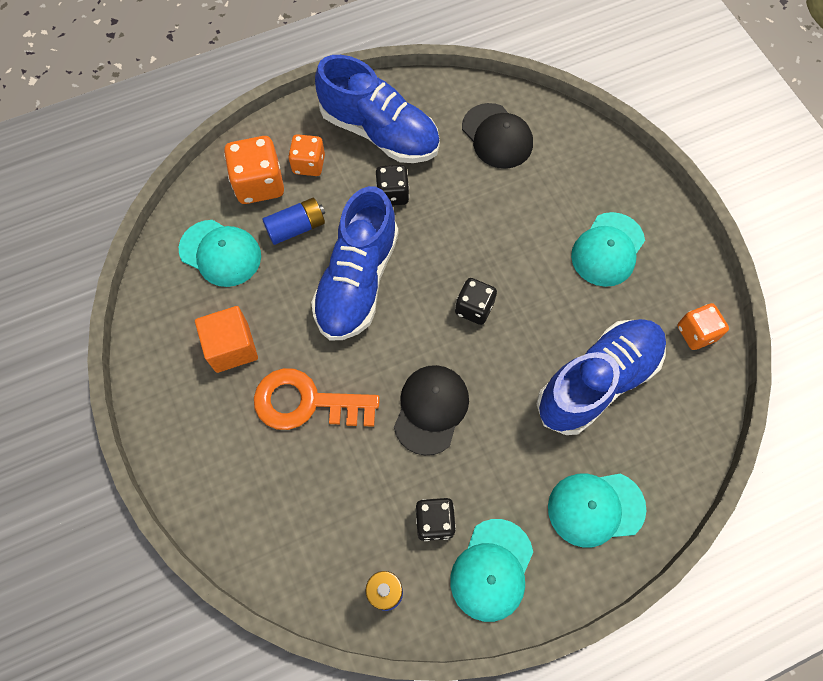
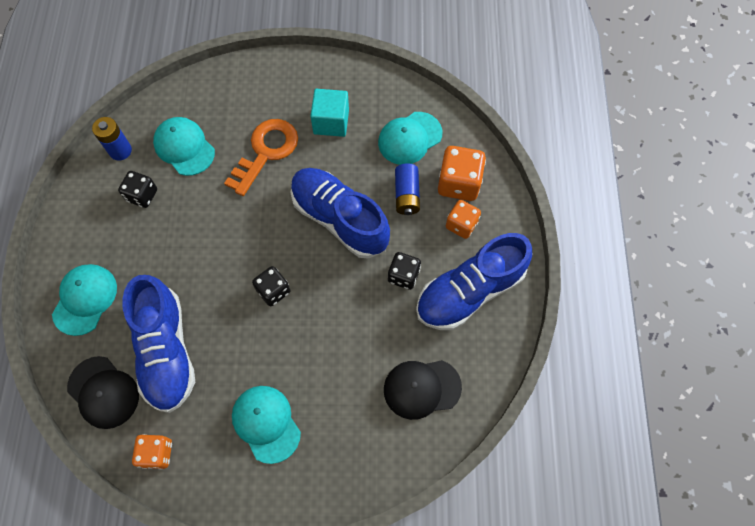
camera: 115 degrees right, 0 degrees up
(232, 347) = (331, 122): orange cube -> turquoise cube
(431, 409) = (215, 226): black cap -> black cap (103, 392)
(492, 569) = (92, 215): turquoise cap -> turquoise cap (184, 147)

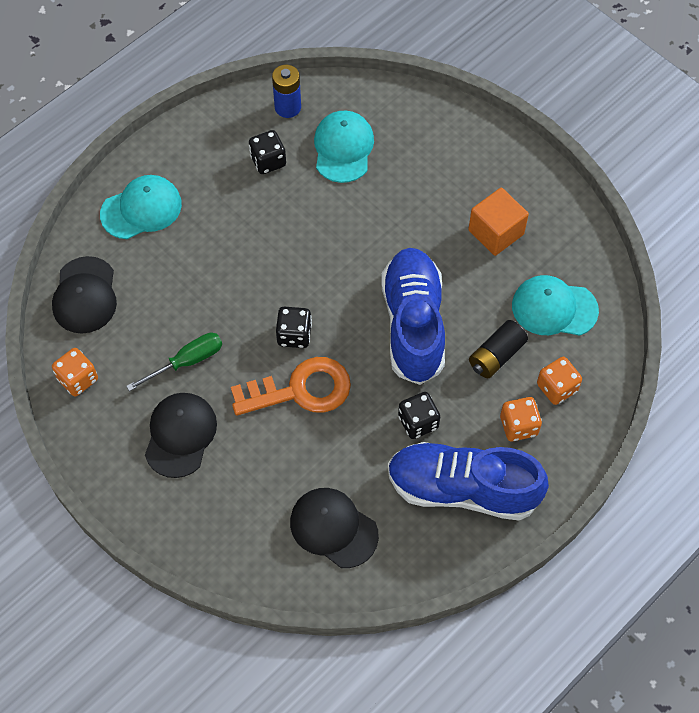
camera: 45 degrees right, 5 degrees down
(166, 351) = (162, 306): blue shoe -> none
(221, 371) = (187, 361): none -> green screwdriver
(266, 152) = (409, 210): orange key -> orange key (300, 390)
(266, 423) = (180, 435): turquoise cap -> black cap
(331, 122) = (496, 232): turquoise cube -> orange cube
(406, 195) = (496, 356): blue battery -> black battery
(459, 183) = (557, 388): orange dice -> orange dice, size x0.65

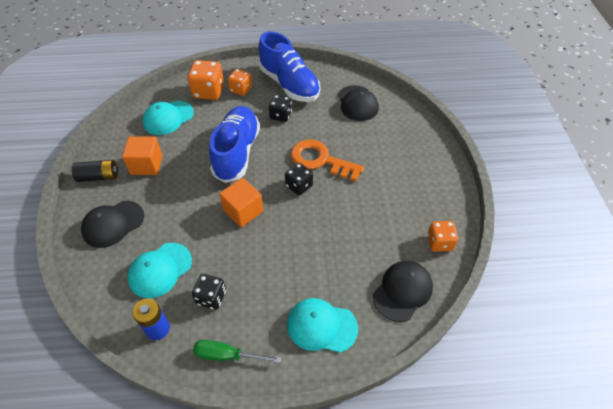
camera: 140 degrees left, 10 degrees down
(180, 435) = (400, 179): black cap -> black cap (113, 224)
(187, 361) = (368, 211): green screwdriver -> green screwdriver (227, 355)
(326, 260) = (243, 211): none -> orange cube
(413, 324) = (236, 152): blue shoe -> blue shoe turned 150 degrees clockwise
(496, 356) = (217, 117): black battery -> black battery (98, 176)
(554, 308) = (168, 118): turquoise cap -> turquoise cap turned 90 degrees clockwise
(557, 388) = (208, 92): orange dice -> orange dice, size x1.55

